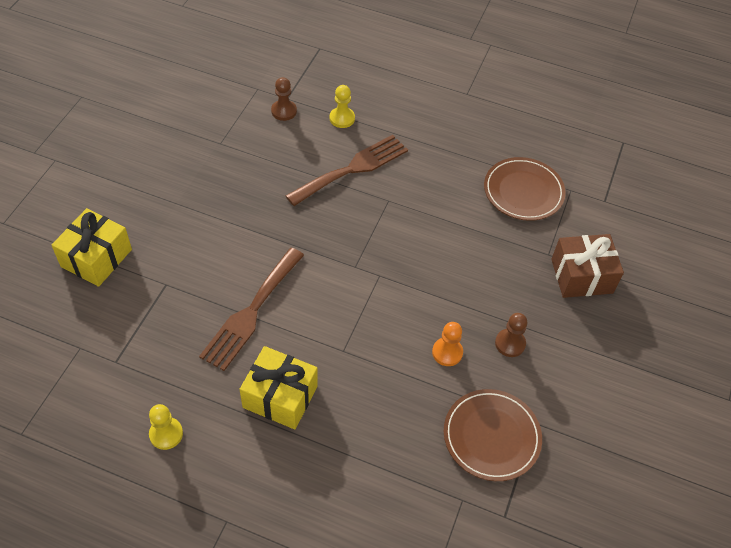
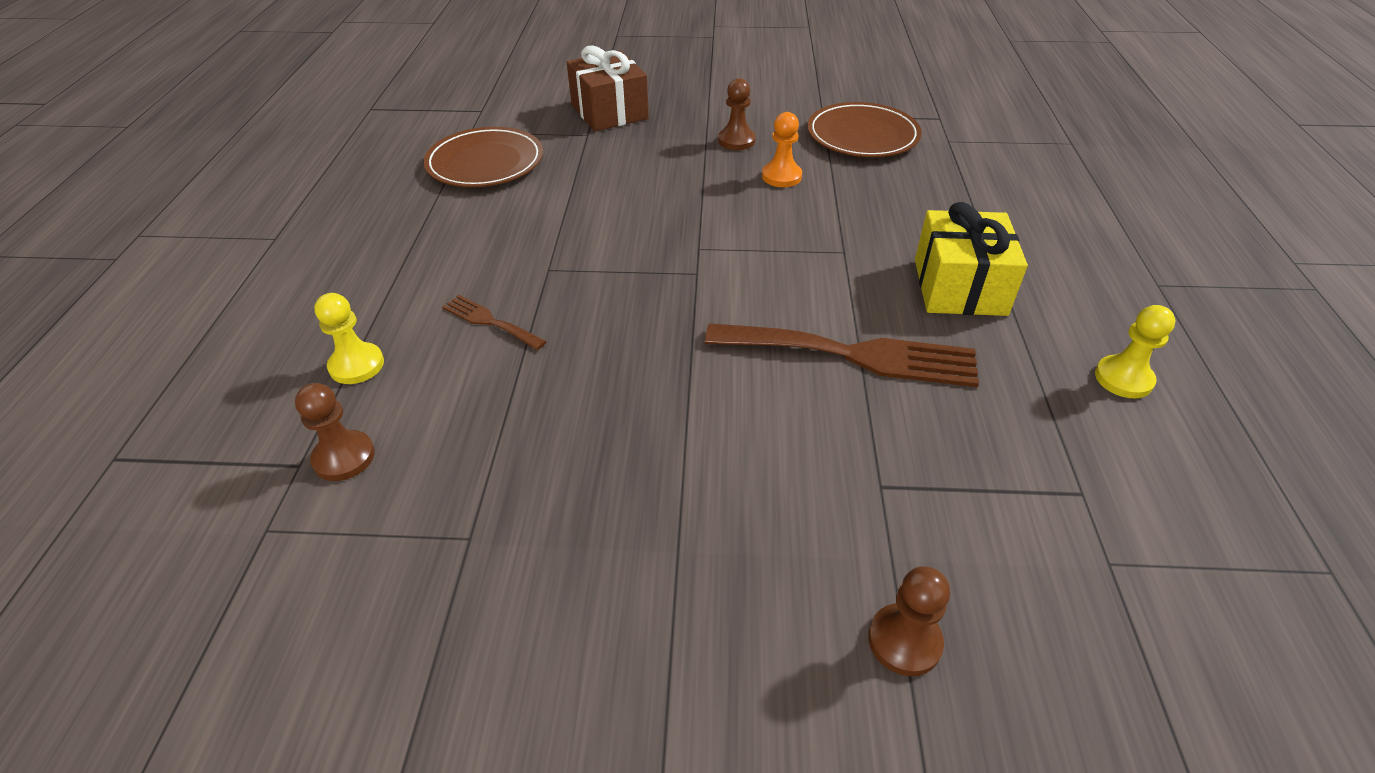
camera: 105 degrees left, 10 degrees down
(96, 258) = (904, 641): yellow gift -> brown pawn
(352, 169) = (490, 321): brown fork -> brown fork, size x0.49

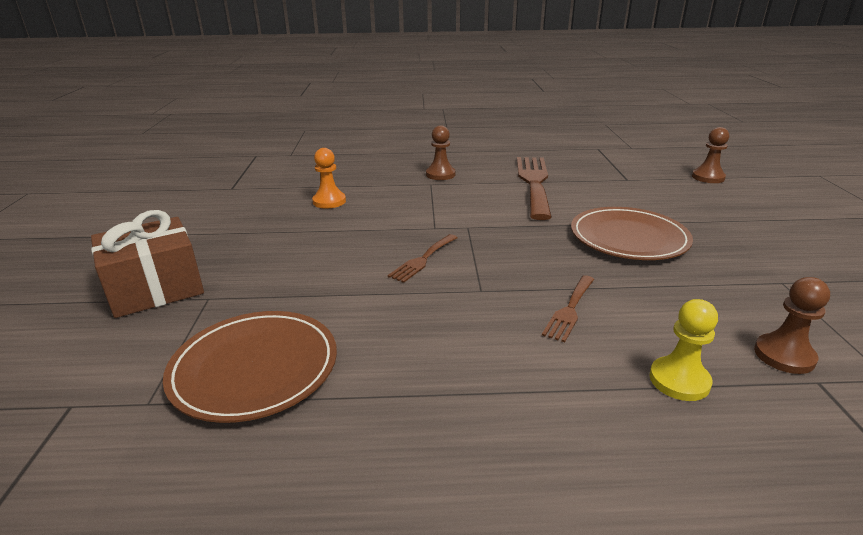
camera: 95 degrees left, 15 degrees down
(621, 237) = (423, 260): none -> brown fork
(736, 141) = (261, 219): brown pawn -> brown pawn (440, 174)
(862, 135) = (272, 176): brown plate -> brown plate (628, 238)
(959, 287) = (460, 159): yellow gift -> none
(1123, 379) = (520, 137): yellow pawn -> none

